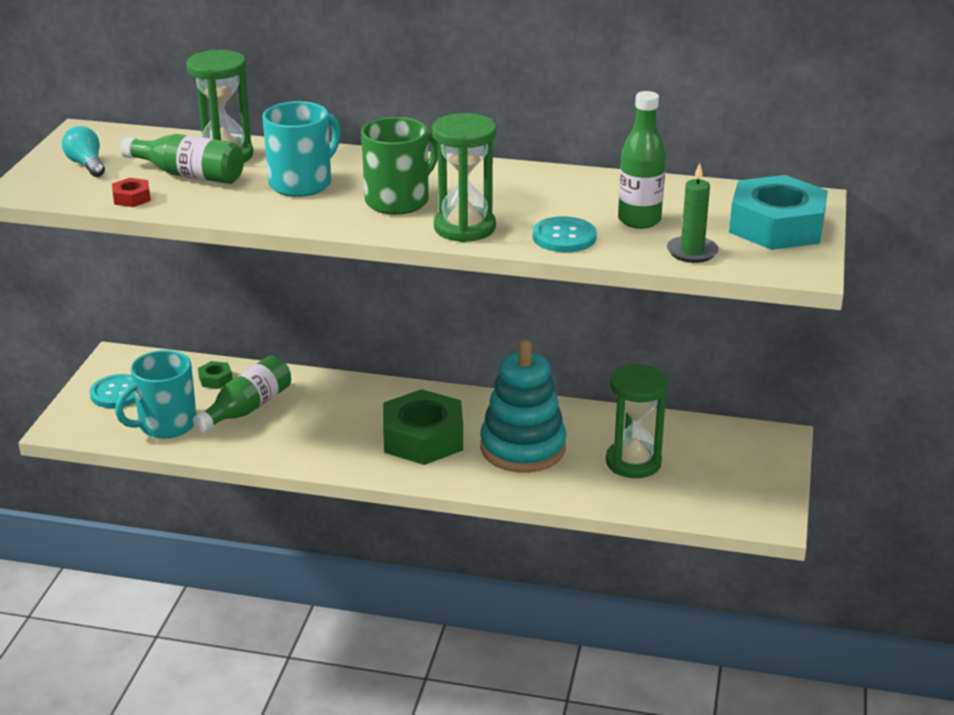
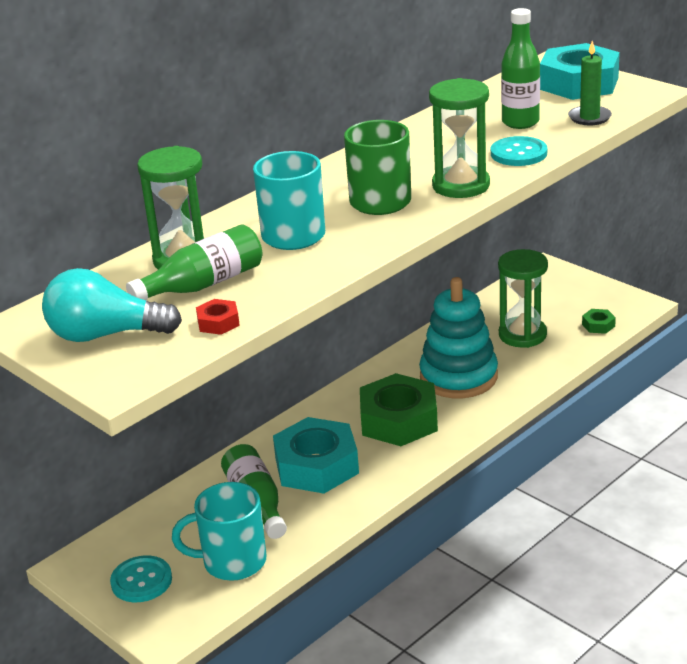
camera: 55 degrees left, 0 degrees up
(86, 165) = (105, 335): turquoise light bulb -> turquoise light bulb, size x1.69
(165, 425) = (232, 562): turquoise mug -> turquoise mug turned 90 degrees clockwise
(215, 379) = (185, 510): green nut -> green nut (598, 325)
(321, 419) = (316, 466): none -> turquoise nut

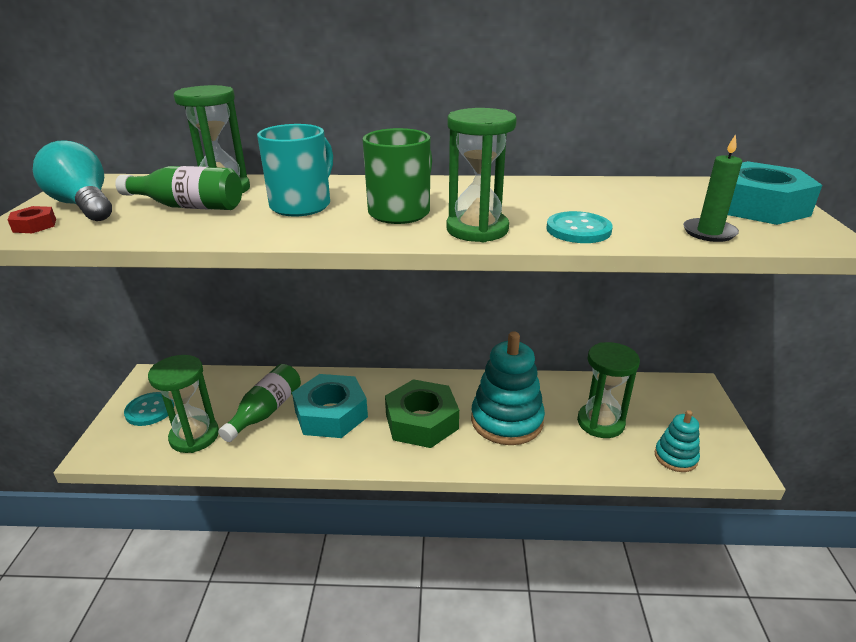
camera: 45 degrees right, 0 degrees up
(218, 322) = (127, 230): red nut -> red nut (34, 225)
(232, 562) = (194, 436): turquoise mug -> green hourglass
(520, 122) = (634, 211): green bottle -> none
(598, 325) = (675, 457): green nut -> turquoise stacking toy

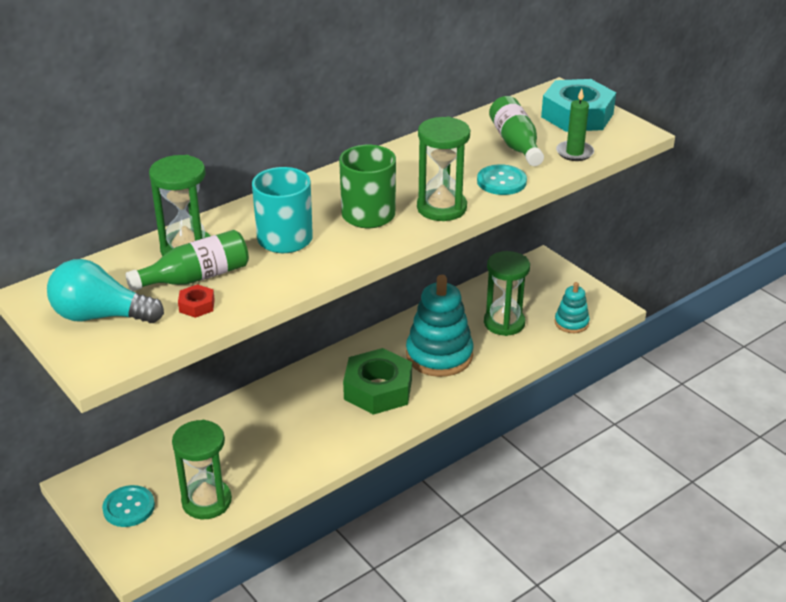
camera: 40 degrees left, 5 degrees up
(34, 225) = (107, 350): red nut -> red nut (197, 305)
(266, 411) = (240, 450): green bottle -> green bottle (515, 144)
(331, 414) = (298, 422): turquoise nut -> none

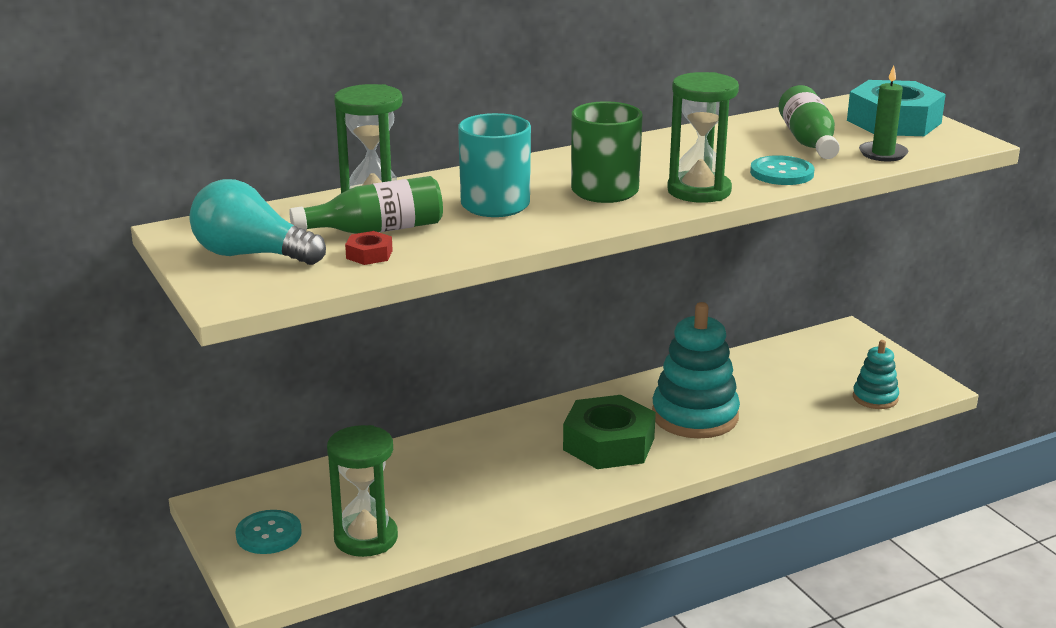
camera: 10 degrees right, 10 degrees down
(504, 323) = (786, 390): green hourglass -> none

